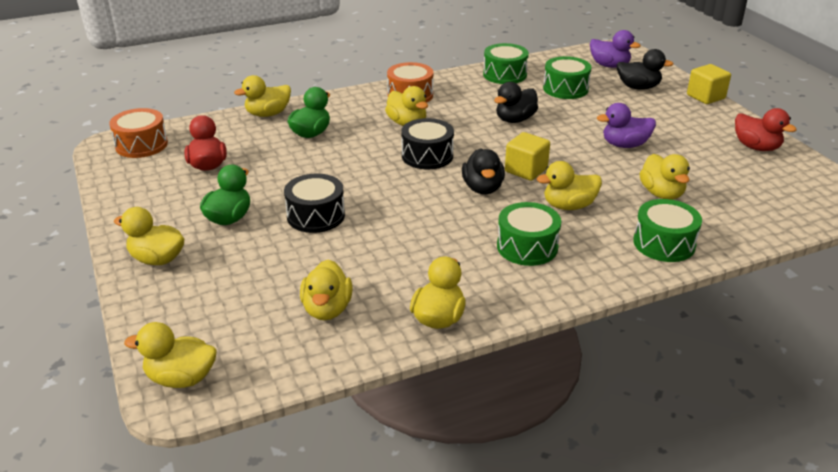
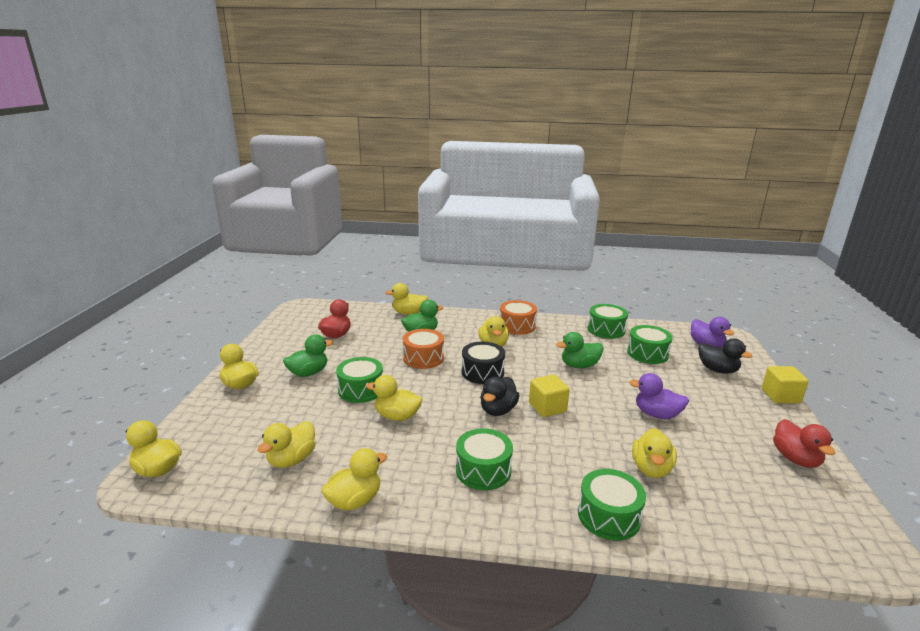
camera: 30 degrees right, 10 degrees down
(141, 145) = (316, 311): orange drum -> orange drum (423, 358)
(316, 216) = (361, 390): black drum -> green drum
(515, 120) = (579, 365): black duck -> green duck
(568, 206) = (553, 449): yellow duck -> yellow duck (397, 416)

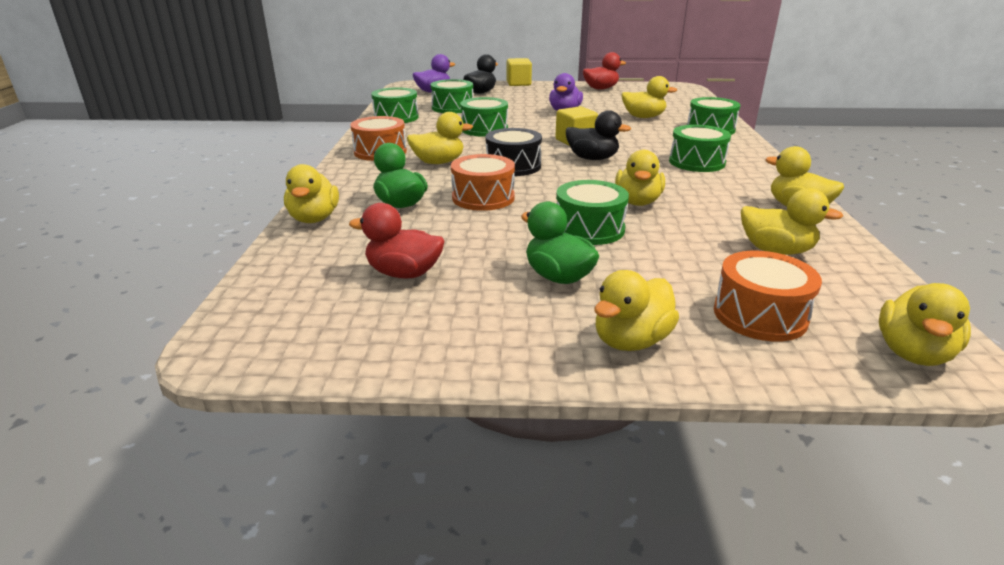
camera: 95 degrees left, 5 degrees up
(229, 428) = (759, 315): none -> orange drum
(579, 365) = (484, 129): green duck -> green drum

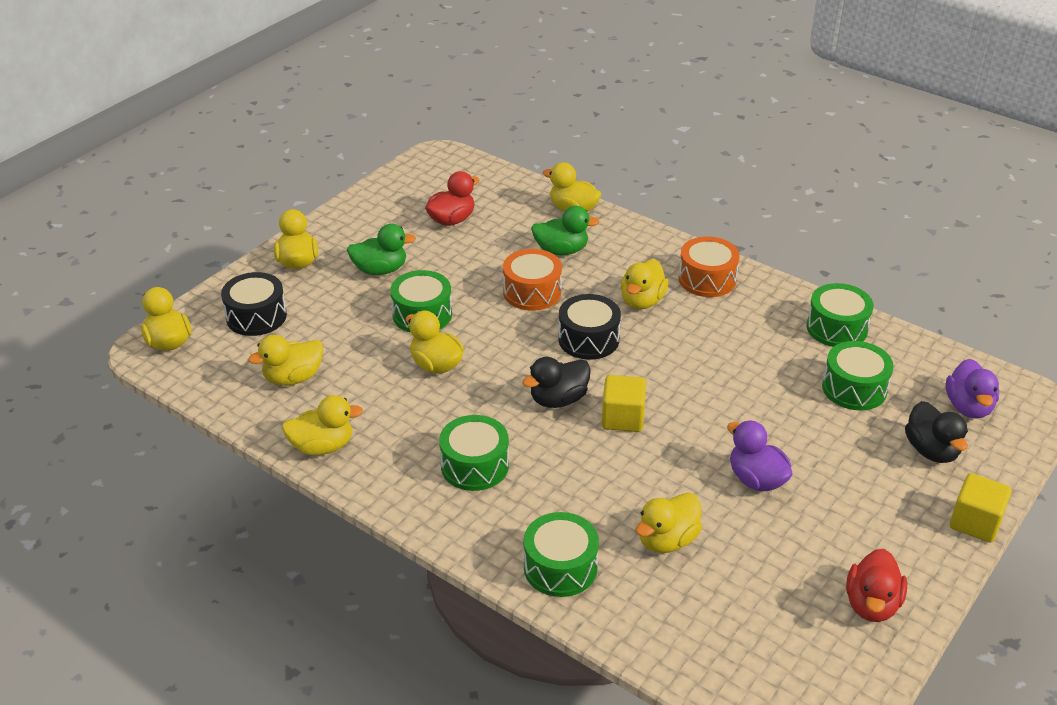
camera: 125 degrees right, 10 degrees up
(484, 129) = (729, 373): green drum -> none
(759, 315) = (256, 316): orange drum -> black drum

